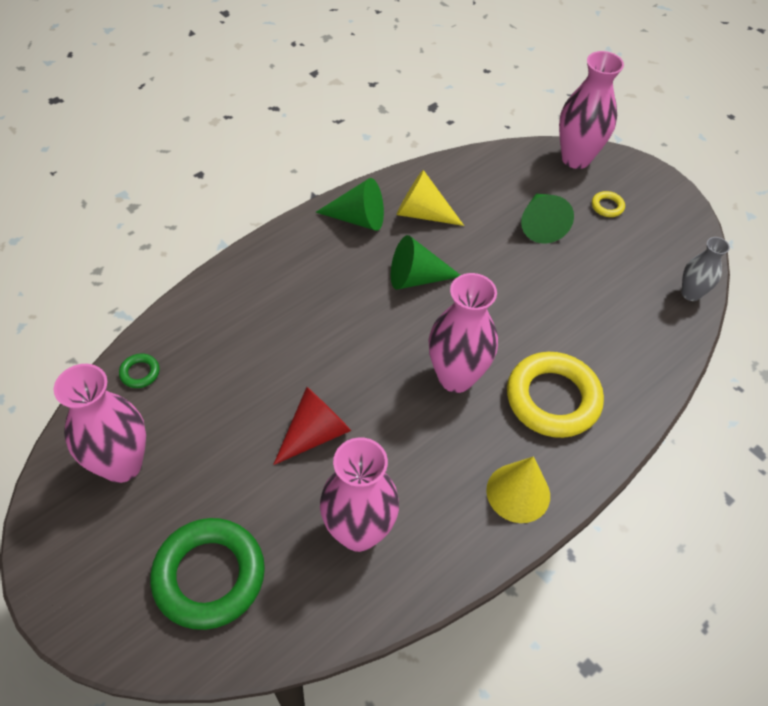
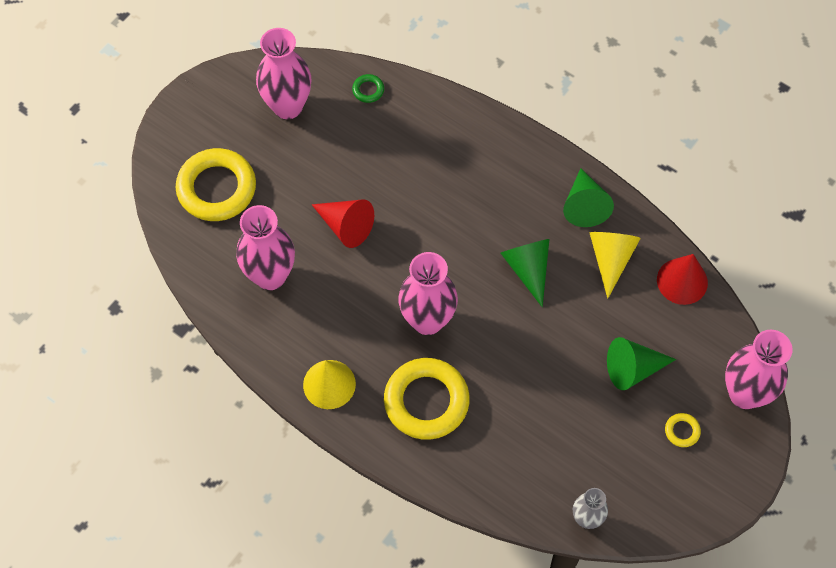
camera: 80 degrees right, 10 degrees up
(209, 576) = (217, 188): green ring -> yellow ring
(458, 171) = (682, 281): none -> red cone

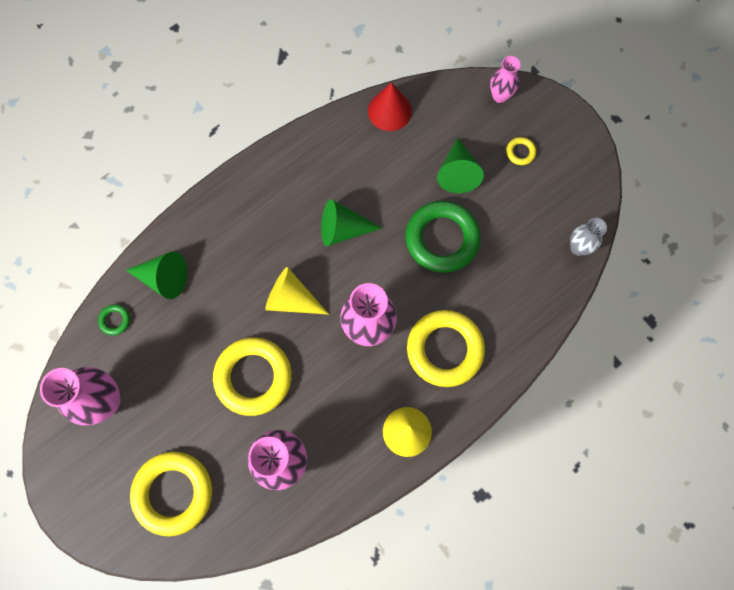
camera: 75 degrees left, 10 degrees up
(346, 226) = (253, 377): red cone -> yellow ring
(549, 370) = (442, 239): none -> green ring
(584, 205) = (296, 165): green cone -> green cone (164, 278)
(611, 259) = (353, 159): yellow cone -> yellow cone (291, 299)
(745, 394) = (500, 96): pink vase -> pink vase, size x0.57

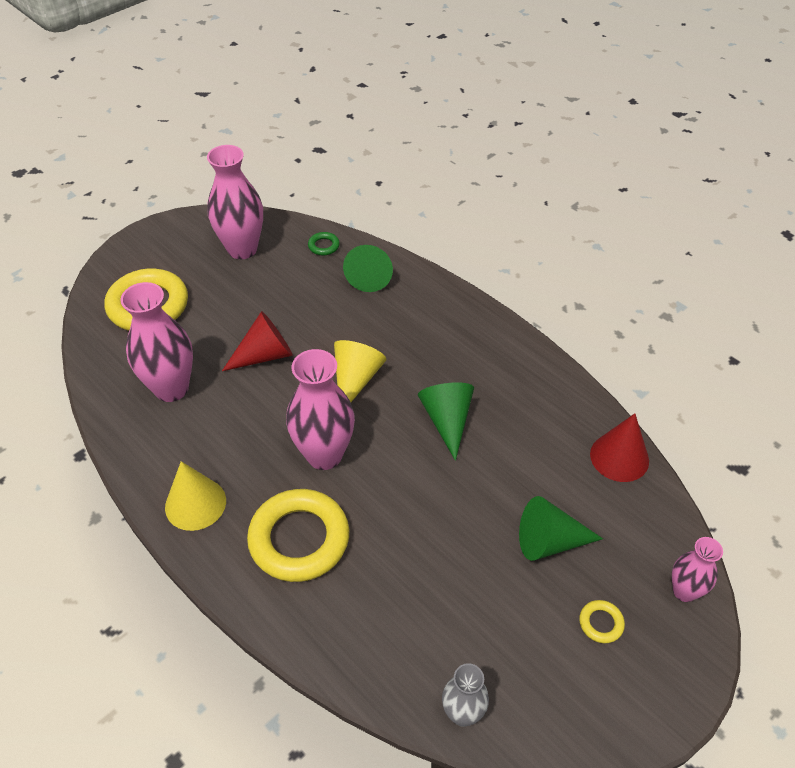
camera: 85 degrees right, 25 degrees down
(253, 377) = (265, 355): yellow ring -> red cone
(442, 239) = (450, 528): green ring -> none

